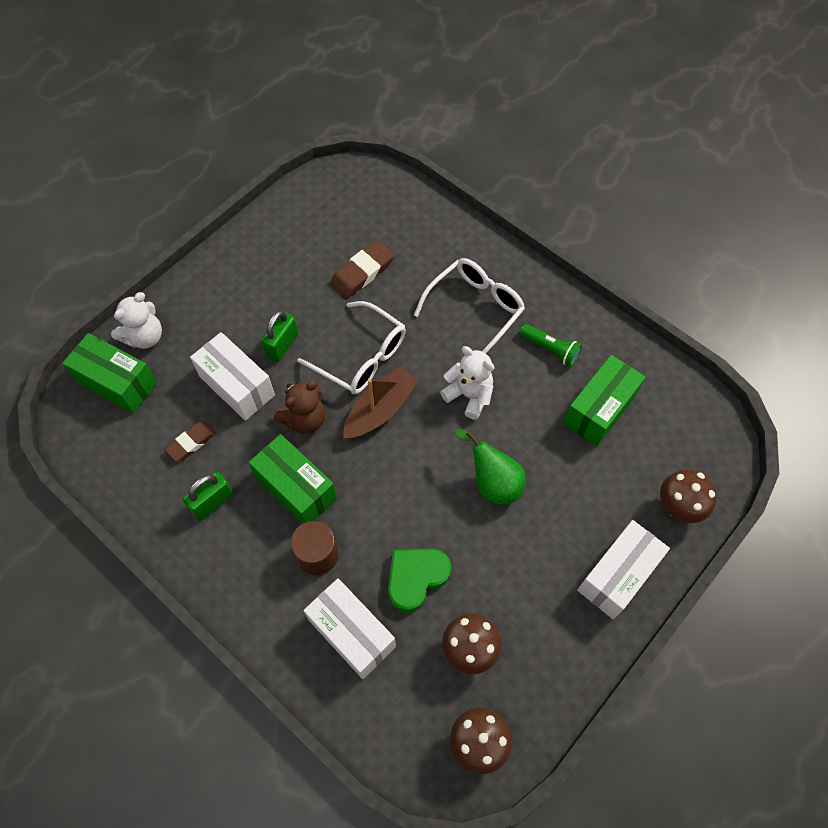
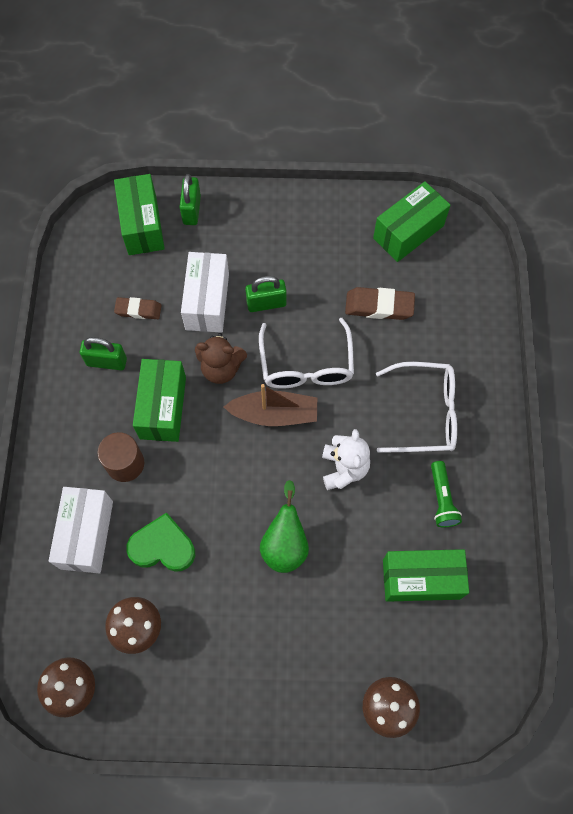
camera: 50 degrees right, 5 degrees up
(144, 337) = (192, 210): white teddy bear -> green padlock
(322, 209) = (408, 232): none -> green box
(617, 575) = (287, 699): white box -> none

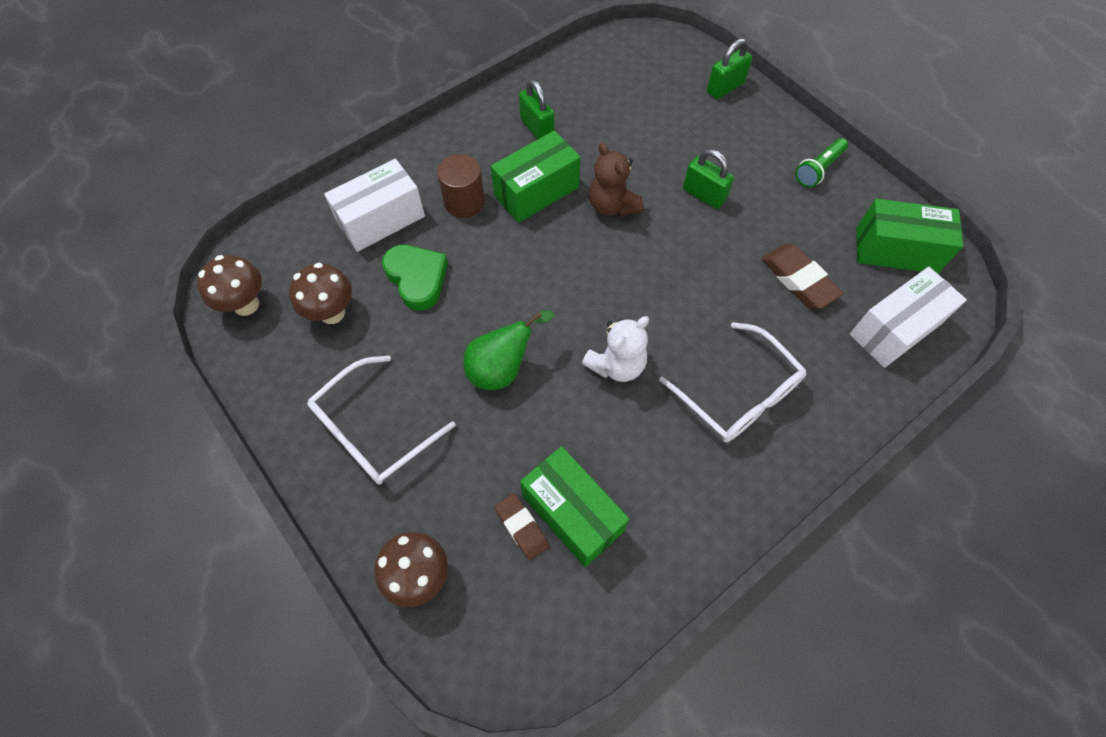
camera: 50 degrees right, 5 degrees down
(138, 310) = (601, 116): brown eraser -> brown eraser (521, 527)
(142, 225) = (674, 68): green box -> none
(207, 301) = (659, 154): white box -> white box (894, 329)
(274, 414) = (612, 273): brown boat -> none
(306, 365) = (681, 265): white glasses -> white glasses (373, 431)
(442, 499) = (669, 473): green flashlight -> green flashlight (818, 169)

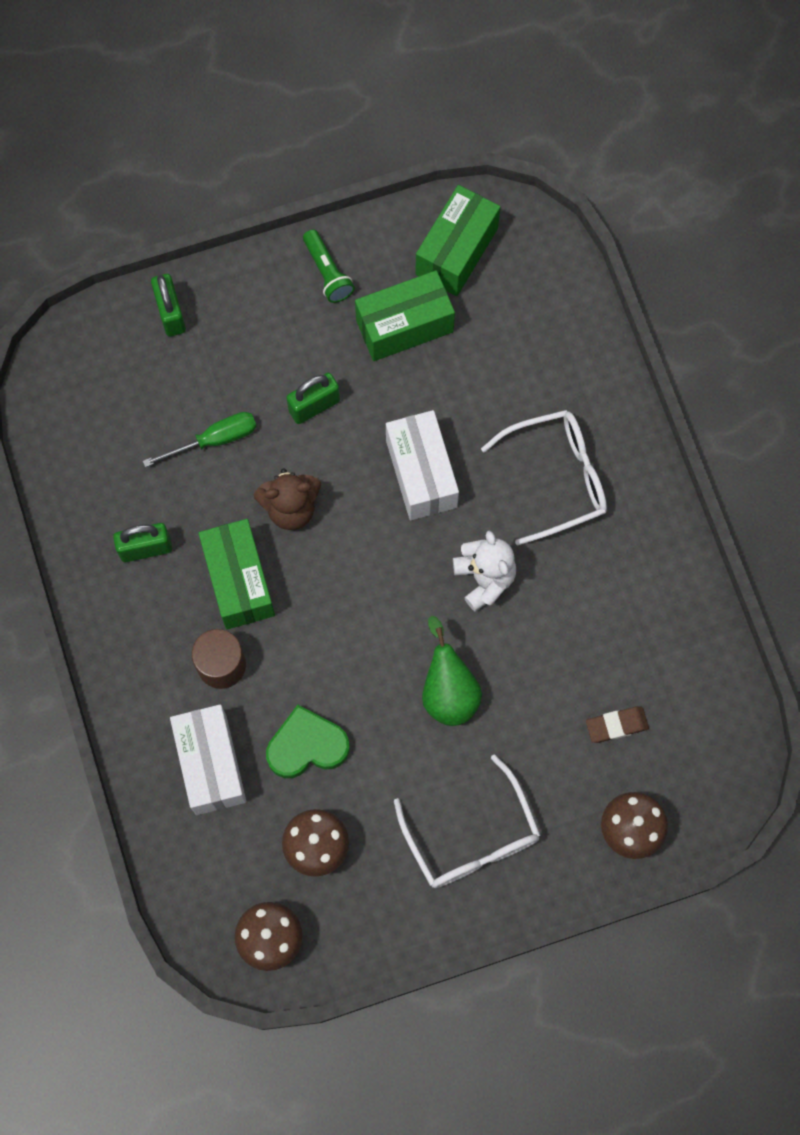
camera: 70 degrees left, 10 degrees up
(572, 513) = (619, 675): green box -> green box (404, 326)
(642, 142) = (214, 440): none -> green screwdriver
(798, 279) = (454, 362): brown eraser -> none
(894, 329) = (542, 302): white box -> white box (421, 473)

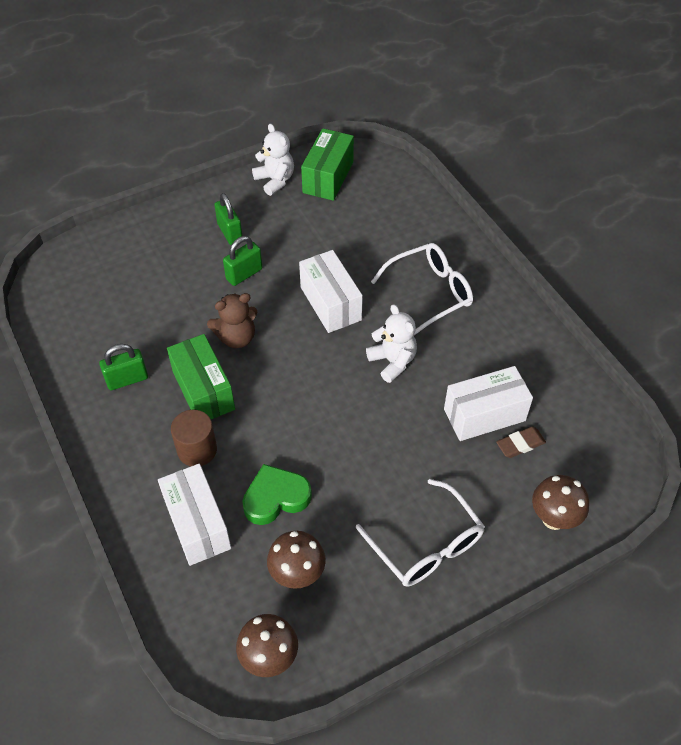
camera: 10 degrees left, 20 degrees down
(171, 313) = (132, 235): green padlock -> green padlock (230, 233)
(214, 440) = (173, 304): green screwdriver -> none
(327, 273) = (241, 199): green flashlight -> none
(380, 245) = (275, 180): none -> white teddy bear
(404, 326) = (300, 221): green box -> none
(448, 691) = (382, 440): green pear -> none
(582, 676) = (484, 415): none -> white box

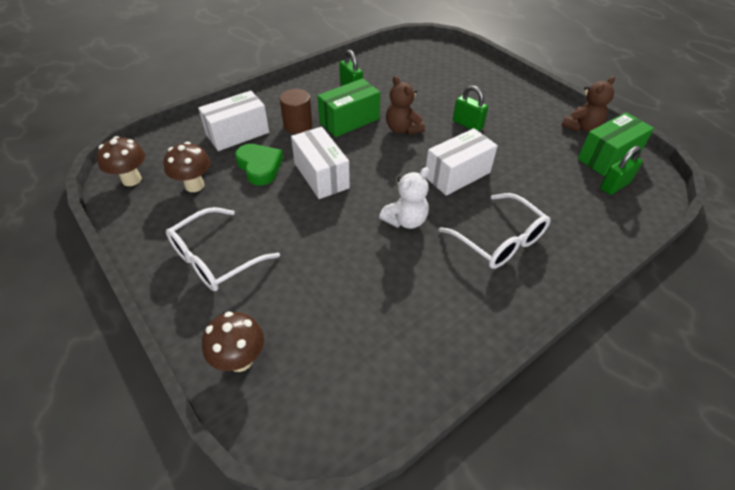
camera: 80 degrees right, 5 degrees down
(230, 233) = (507, 112): green padlock -> green padlock (614, 185)
(275, 180) = (581, 127): white teddy bear -> brown teddy bear
(328, 177) = (608, 157): green box -> green box turned 45 degrees counterclockwise
(484, 415) = (359, 294): white box -> white box (321, 175)
(520, 444) = (328, 326): brown eraser -> none

